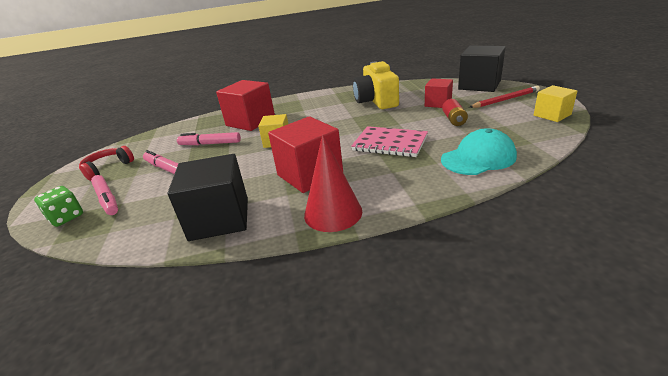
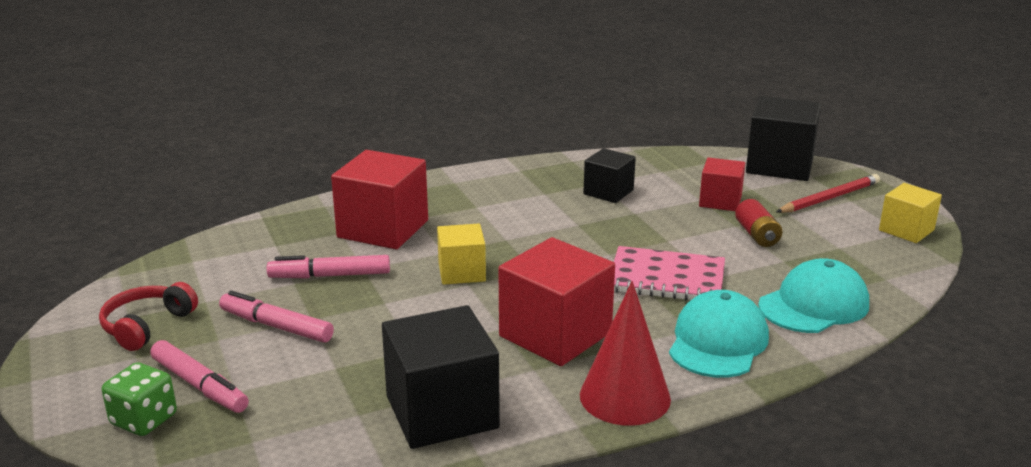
camera: 15 degrees left, 5 degrees down
(376, 101) = (608, 192): yellow camera -> black cube
(407, 180) = (718, 342): none -> turquoise cap

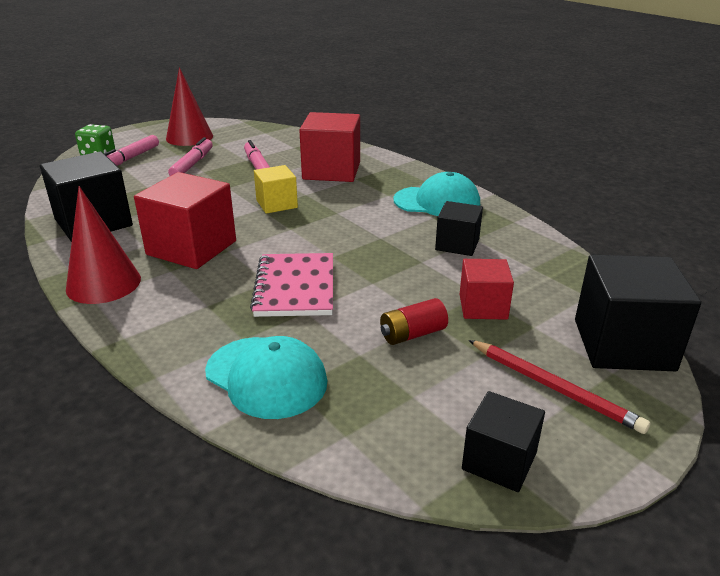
camera: 75 degrees right, 5 degrees up
(147, 326) = (189, 137): red headphones -> red cone
(718, 342) = (186, 321): turquoise cap -> turquoise cap (437, 202)
(906, 230) = (499, 461): yellow cube -> black cube

